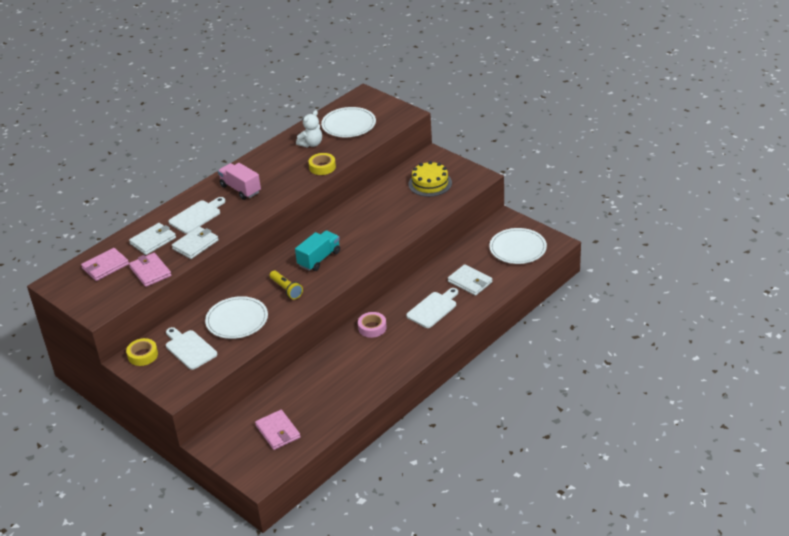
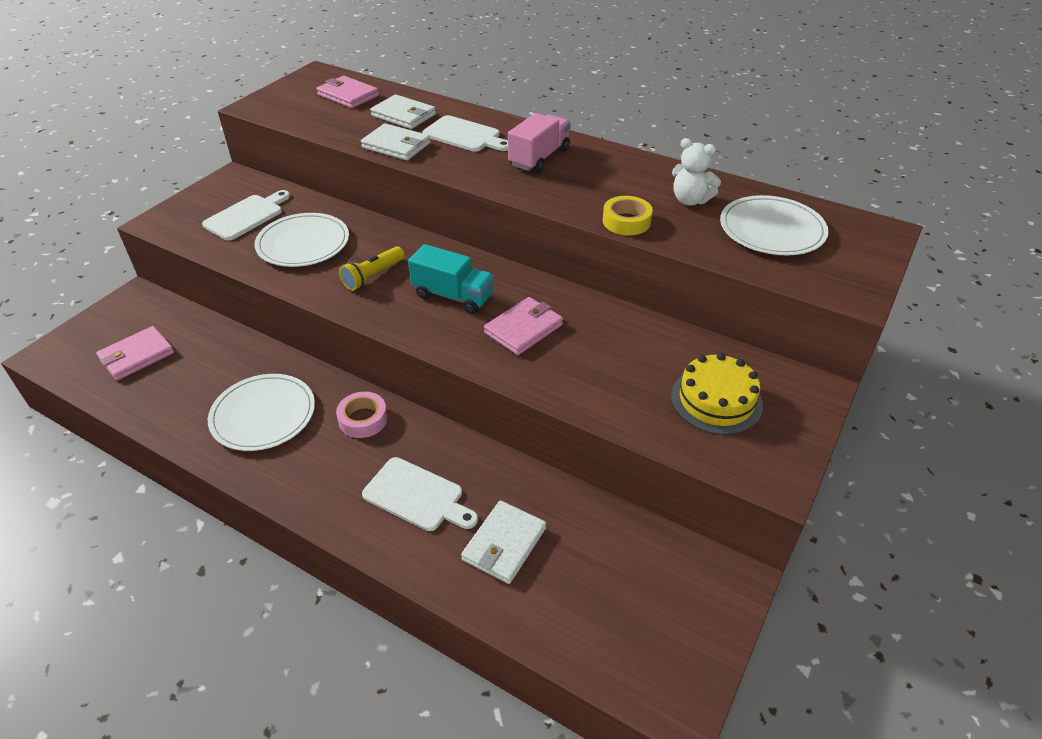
camera: 75 degrees right, 5 degrees up
(143, 355) = (240, 185): yellow tape -> none
(150, 271) = (335, 125): pink wallet -> pink wallet (523, 329)
(518, 248) = (636, 620): white plate -> white plate (263, 415)

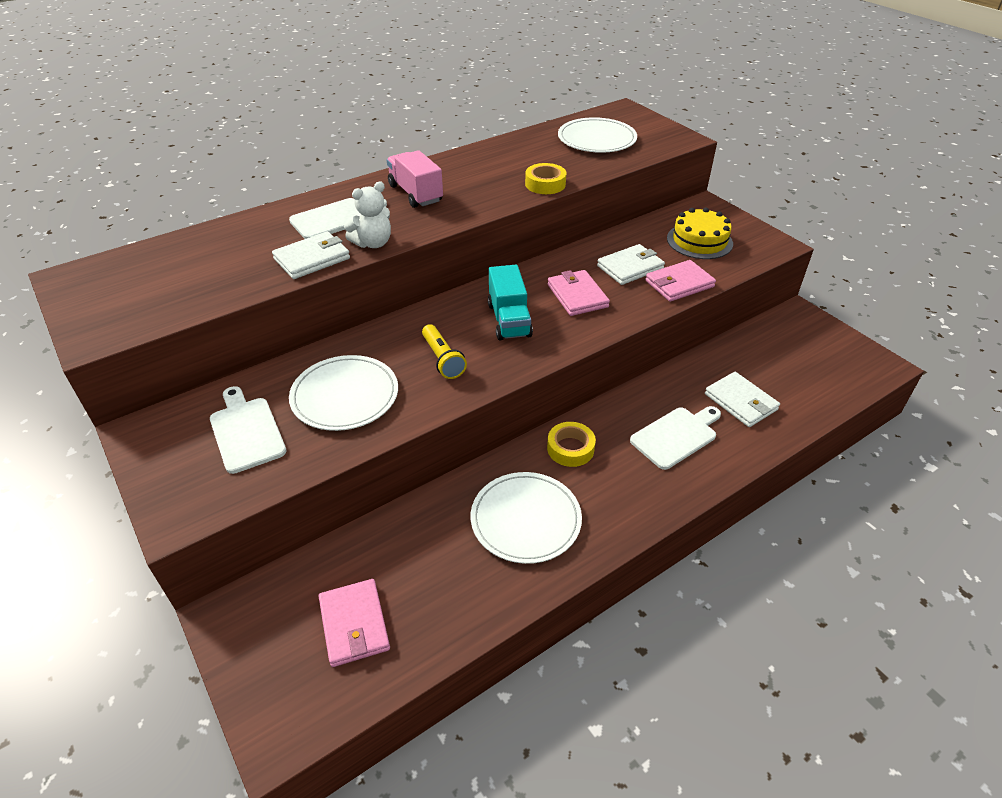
camera: 65 degrees left, 0 degrees up
(348, 95) = (160, 266): pink wallet -> pink wallet (679, 284)
(363, 419) = (570, 448): pink tape -> yellow tape
(404, 115) = (253, 242): white wallet -> white wallet (630, 267)
(453, 296) = (509, 320): turquoise truck -> turquoise truck turned 120 degrees clockwise
(690, 200) = (537, 154): white teddy bear -> white teddy bear (373, 243)

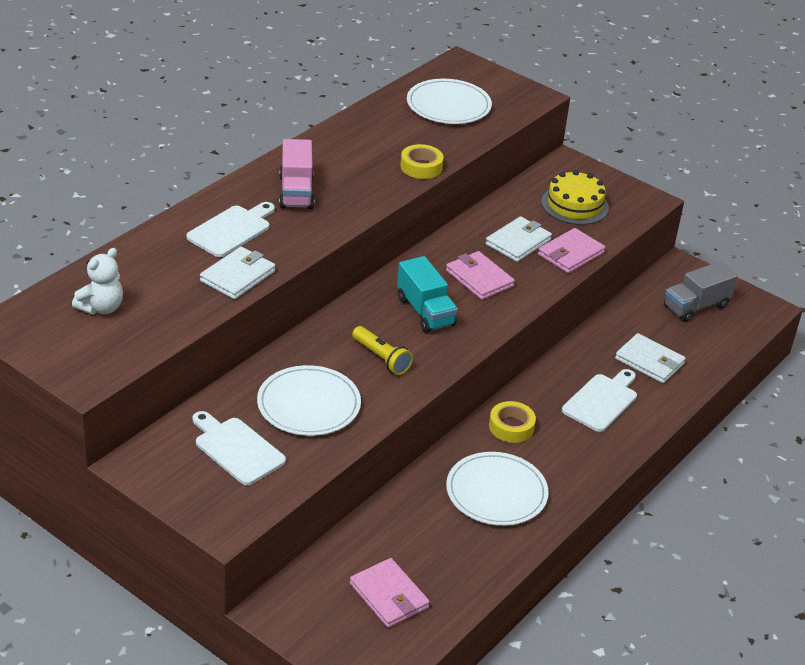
camera: 20 degrees left, 5 degrees down
(373, 243) = (287, 253): white teddy bear -> white teddy bear (101, 308)
(415, 193) = (296, 192): pink truck -> pink truck turned 135 degrees counterclockwise
(806, 353) = (696, 306): none -> grey truck

